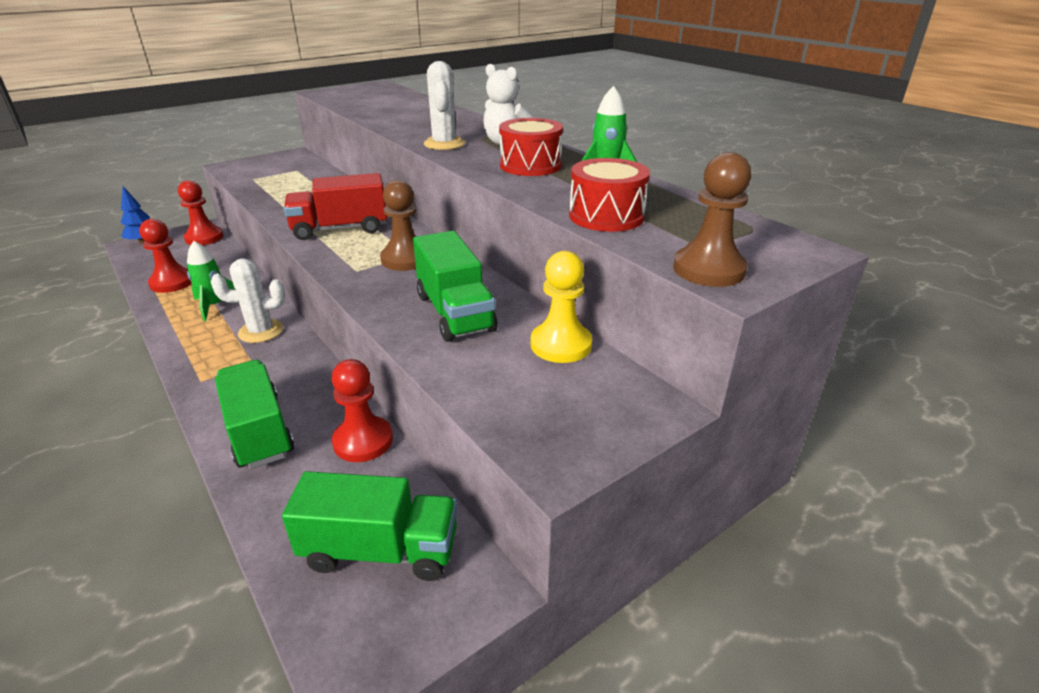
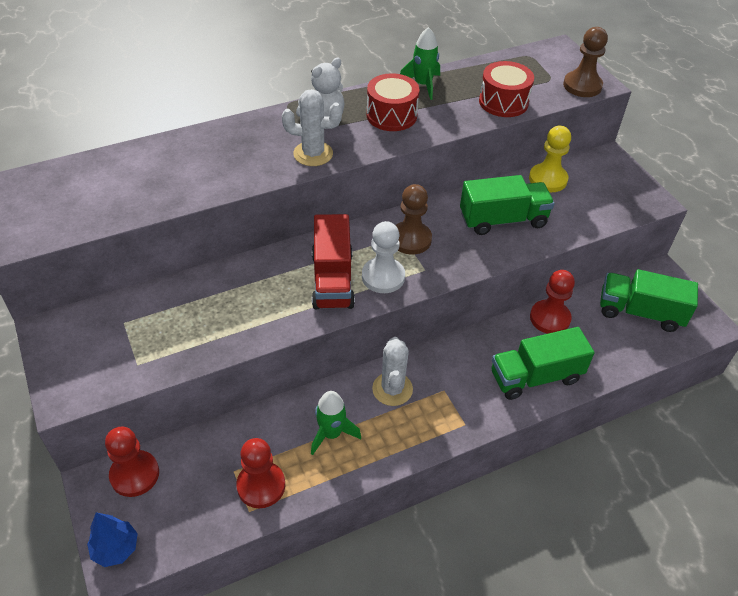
camera: 80 degrees left, 15 degrees up
(344, 250) = (383, 277): none -> white pawn
(380, 550) = (640, 312): green truck -> green truck turned 90 degrees counterclockwise

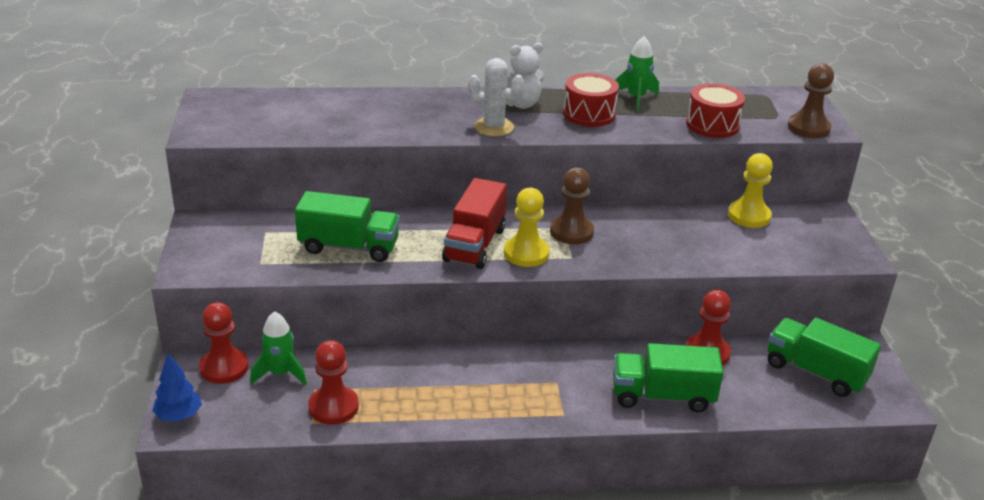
camera: 20 degrees right, 15 degrees down
(331, 434) = (423, 386): green rocket -> green rocket (280, 373)
(383, 277) = (526, 253): white pawn -> yellow pawn
(392, 389) = (503, 367): white cactus -> none
(503, 220) = (678, 237): green truck -> green truck (349, 247)

